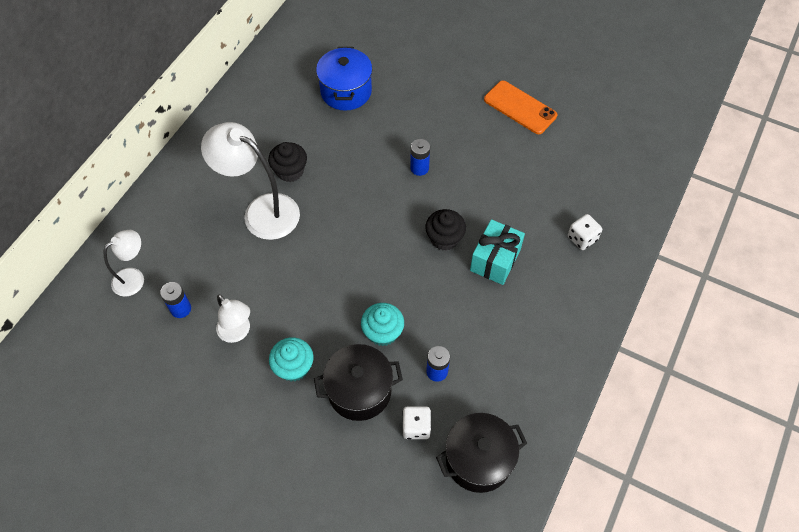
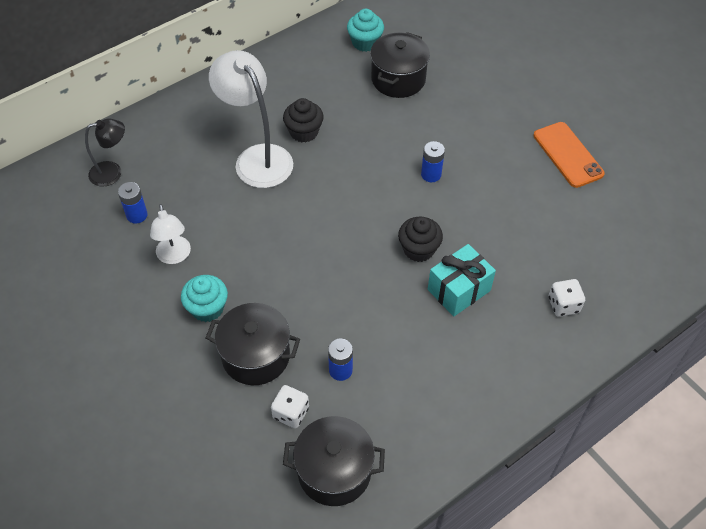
camera: 25 degrees right, 5 degrees down
(134, 278) = (112, 172): white lamp -> black lamp
(346, 91) = (398, 79): blue pot -> black pot
(383, 332) = (308, 312): turquoise cupcake -> turquoise cupcake (365, 42)

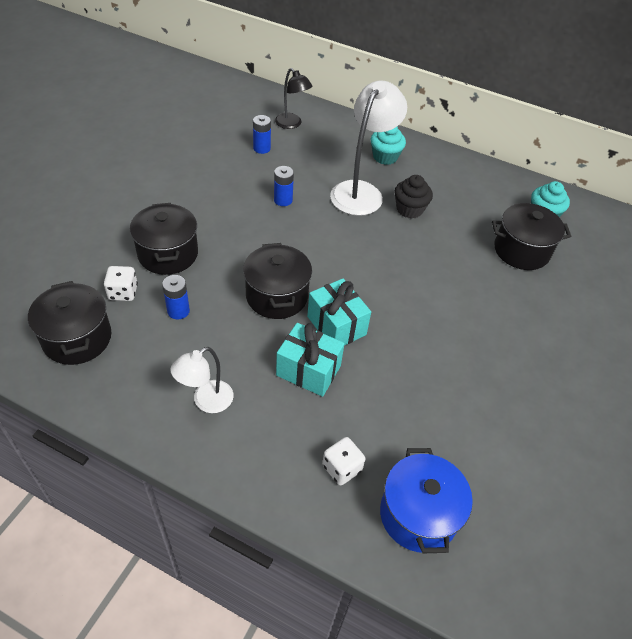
camera: 60 degrees right, 5 degrees down
(174, 256) = (236, 179): white lamp -> white lamp (206, 401)
(207, 308) = (198, 212): turquoise cupcake -> turquoise cupcake (385, 157)
(361, 281) = (277, 296): none -> black pot
(418, 249) = (336, 325): black cupcake -> turquoise gift
(431, 174) = (428, 308): blue battery -> blue battery (283, 200)
(568, 154) = (543, 416): orange phone -> none
(620, 272) = (418, 514): none -> blue pot

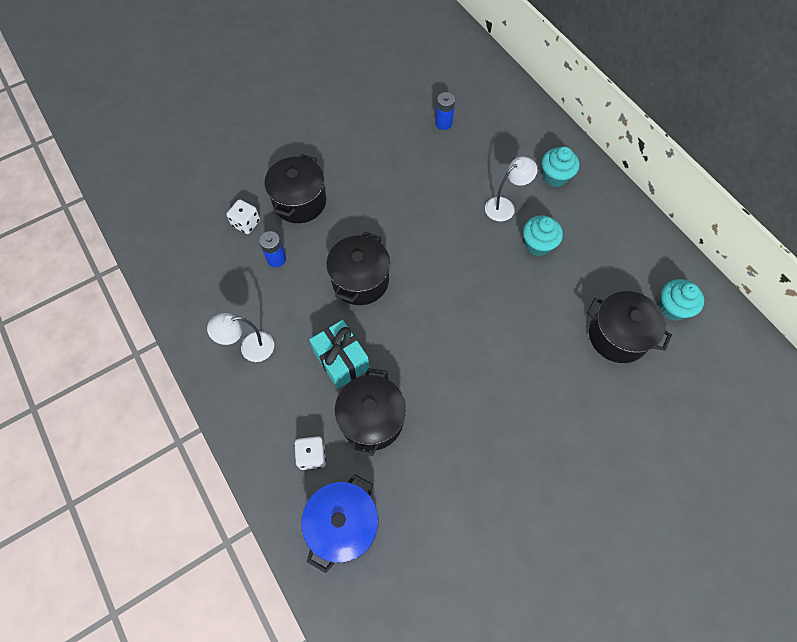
camera: 35 degrees right, 15 degrees up
(77, 338) = (192, 249): black pot -> black pot (372, 419)
(283, 200) = (427, 187): blue battery -> none
(292, 124) = (489, 105): black lamp -> none
(336, 325) = (391, 331): turquoise gift -> none
(361, 191) = (505, 206): white lamp -> white lamp, size x0.56
(409, 209) = (538, 244): black cupcake -> turquoise cupcake

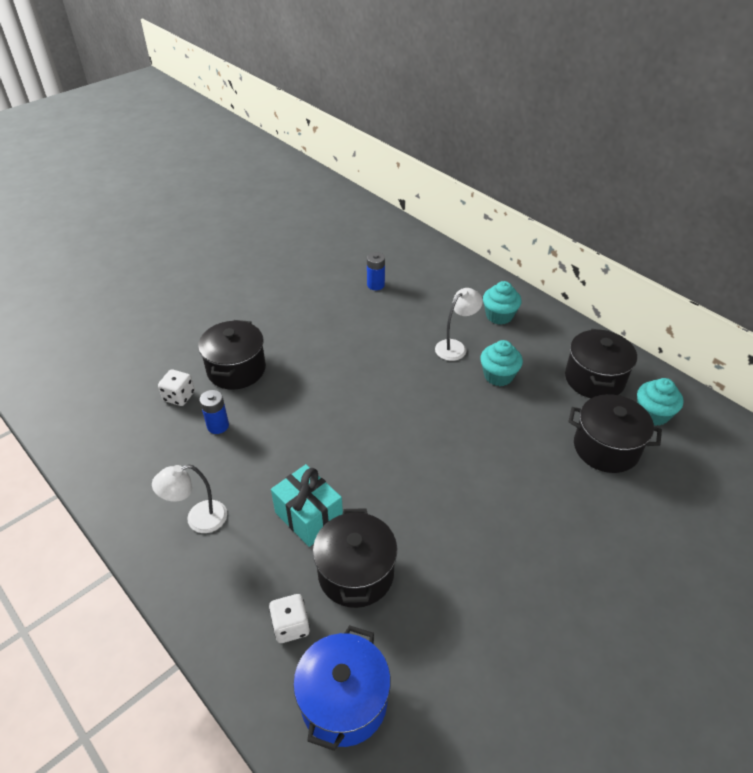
camera: 10 degrees left, 20 degrees down
(360, 280) = (316, 434): black pot -> black pot (594, 379)

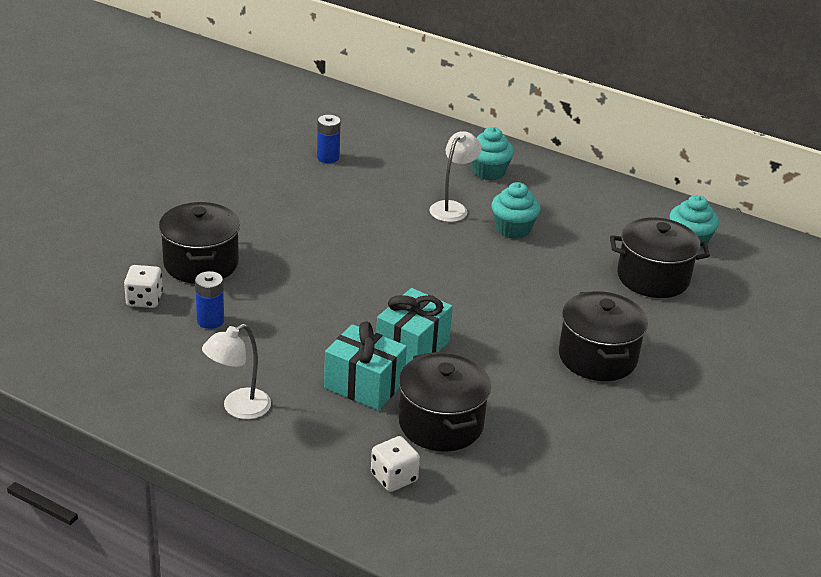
camera: 20 degrees left, 10 degrees down
(344, 701) = (480, 524): blue pot -> none
(365, 484) = (412, 347): none -> turquoise gift
(594, 379) = (617, 218): black pot -> black pot (597, 357)

